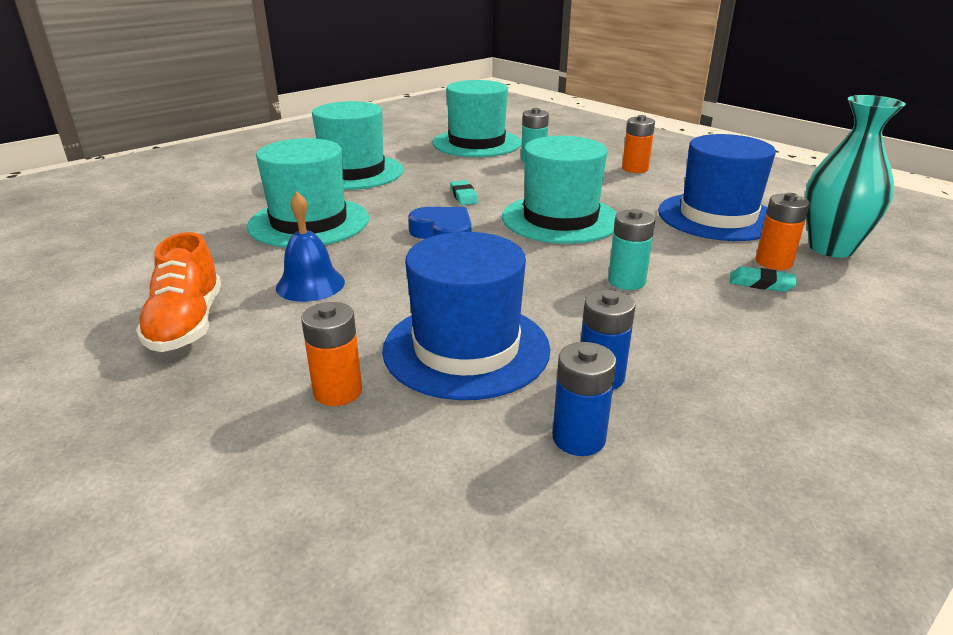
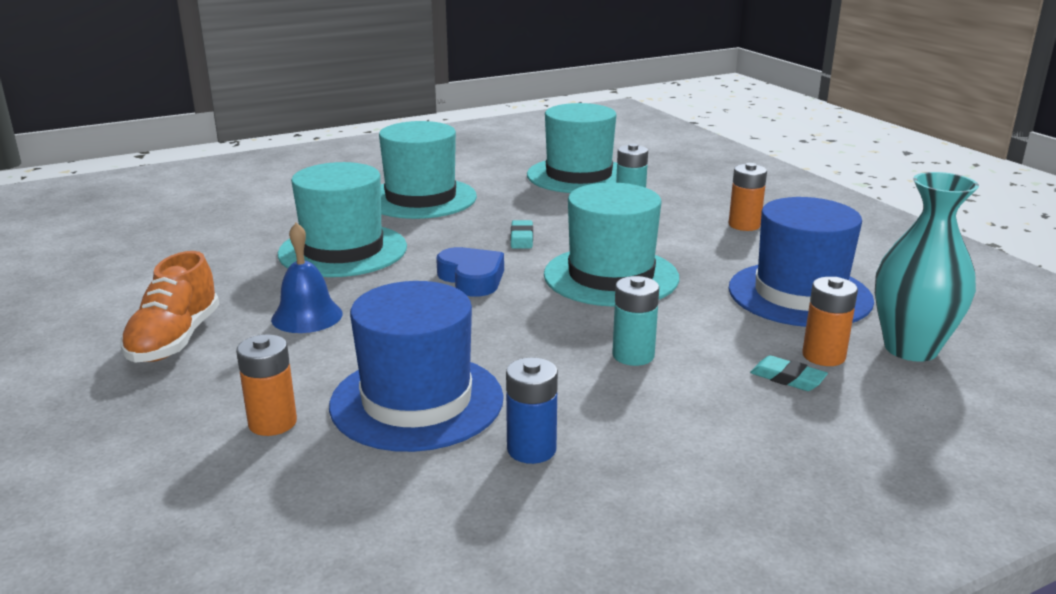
camera: 15 degrees right, 5 degrees down
(578, 438) = (467, 503): blue battery -> none

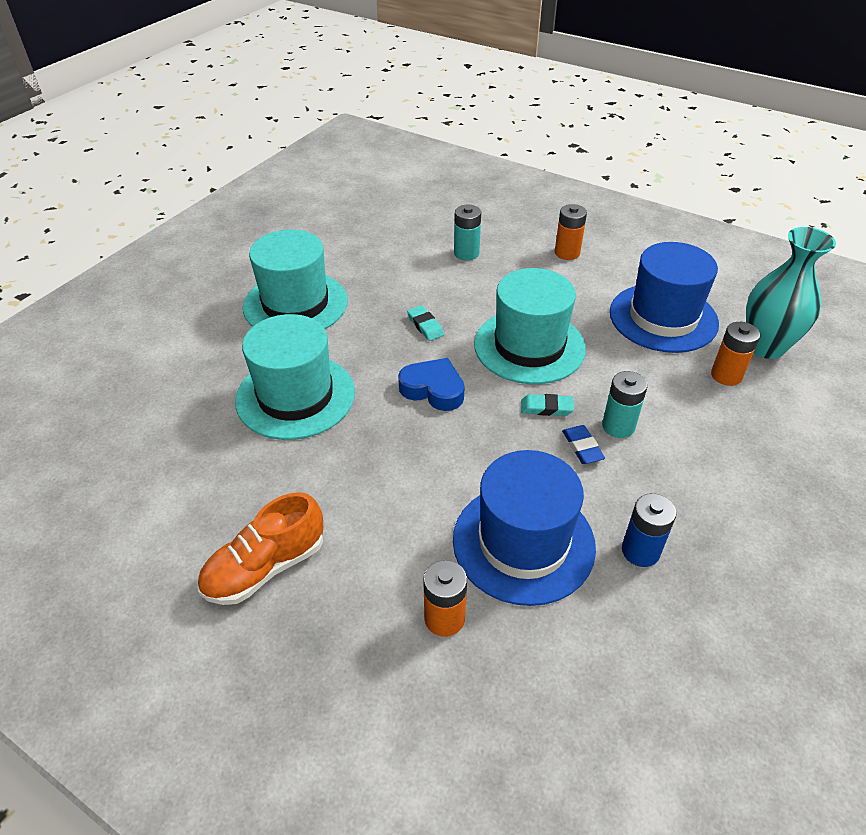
camera: 30 degrees left, 20 degrees up
(175, 340) = (265, 567): orange shoe -> orange shoe turned 75 degrees clockwise
(307, 316) = (348, 488): blue bell -> none
(571, 358) = (582, 447): none -> blue eraser
(579, 175) = (397, 231): turquoise hat -> none
(787, 378) = (724, 406): turquoise eraser -> turquoise eraser (546, 408)

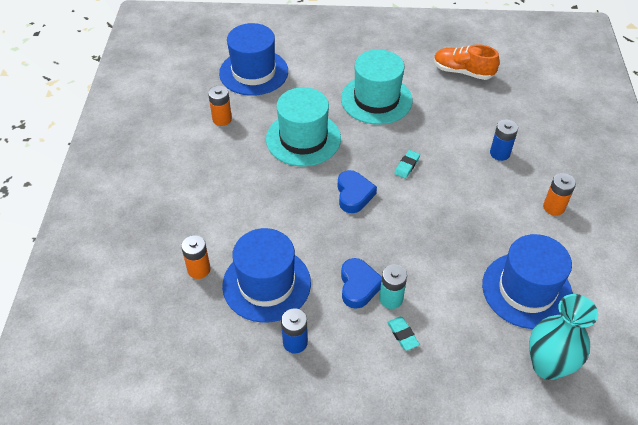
camera: 60 degrees right, 5 degrees up
(115, 394) = (254, 72): none -> blue hat
(265, 567) = (187, 186): orange shoe -> orange shoe (463, 72)
(466, 253) = (499, 153): turquoise battery -> blue battery
(529, 346) = (430, 225): turquoise hat -> none
(546, 408) = (379, 255): turquoise eraser -> turquoise eraser (402, 335)
(582, 447) = (358, 286): blue eraser -> blue heart
(726, 375) = (491, 347): orange battery -> orange battery (222, 119)

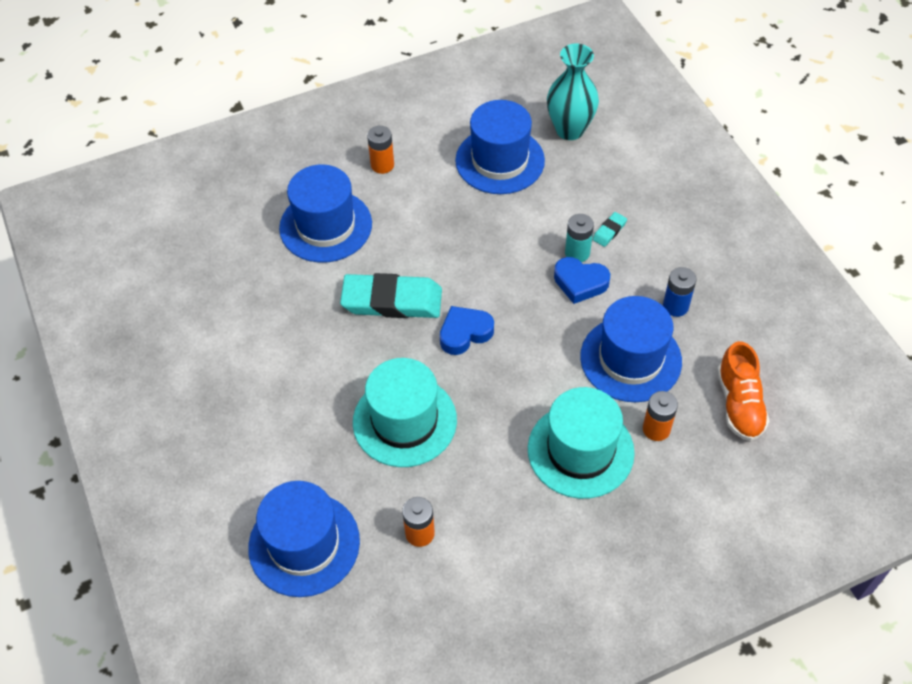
camera: 115 degrees left, 5 degrees up
(358, 286) = (580, 283): blue heart -> blue heart turned 135 degrees counterclockwise
(376, 99) = (291, 372): turquoise hat -> turquoise hat (580, 450)
(407, 166) = (392, 301): turquoise eraser -> turquoise eraser, size x2.37
(463, 72) = (192, 300): orange shoe -> orange shoe (739, 404)
(499, 153) = (325, 226): blue battery -> blue hat

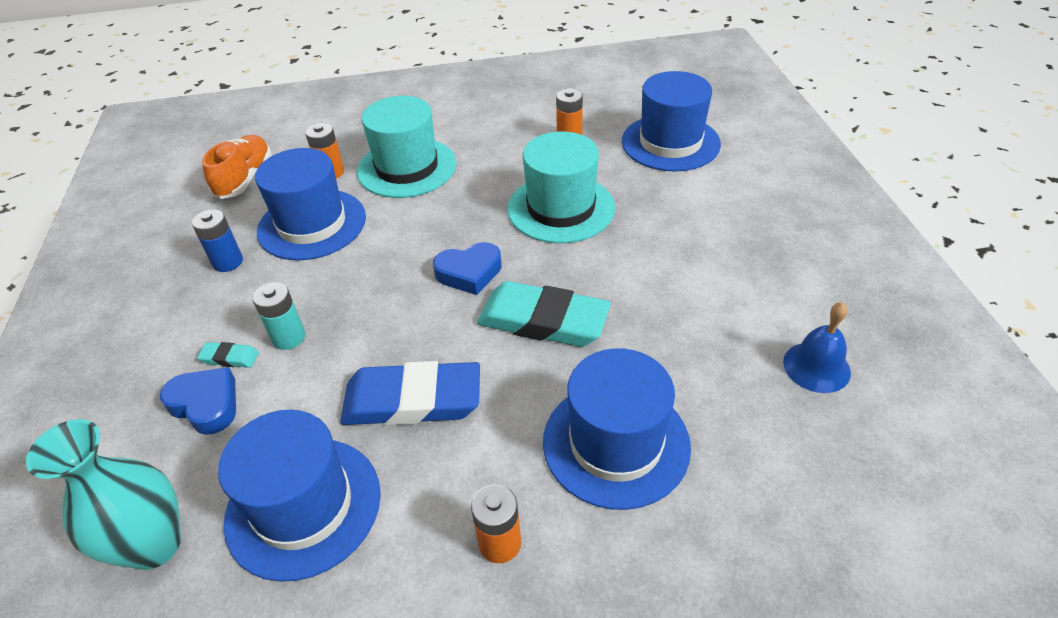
camera: 165 degrees left, 10 degrees down
(191, 300) = (816, 367): none -> blue bell
(464, 227) = (412, 400): none -> blue eraser
(580, 283) = (310, 302): blue heart -> blue heart (206, 404)
(609, 231) = (230, 358): turquoise eraser -> turquoise eraser turned 45 degrees clockwise

